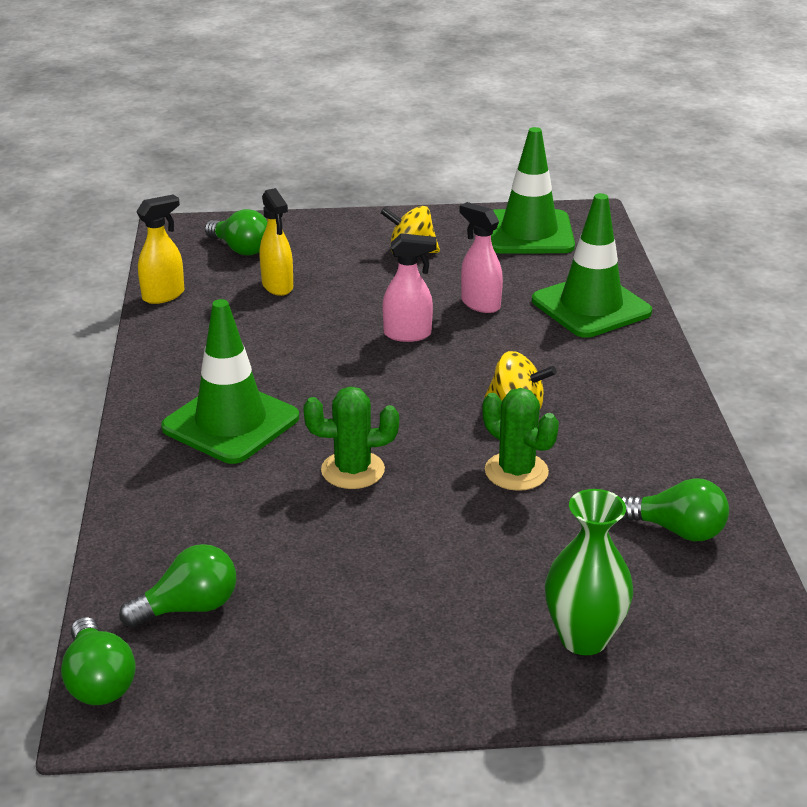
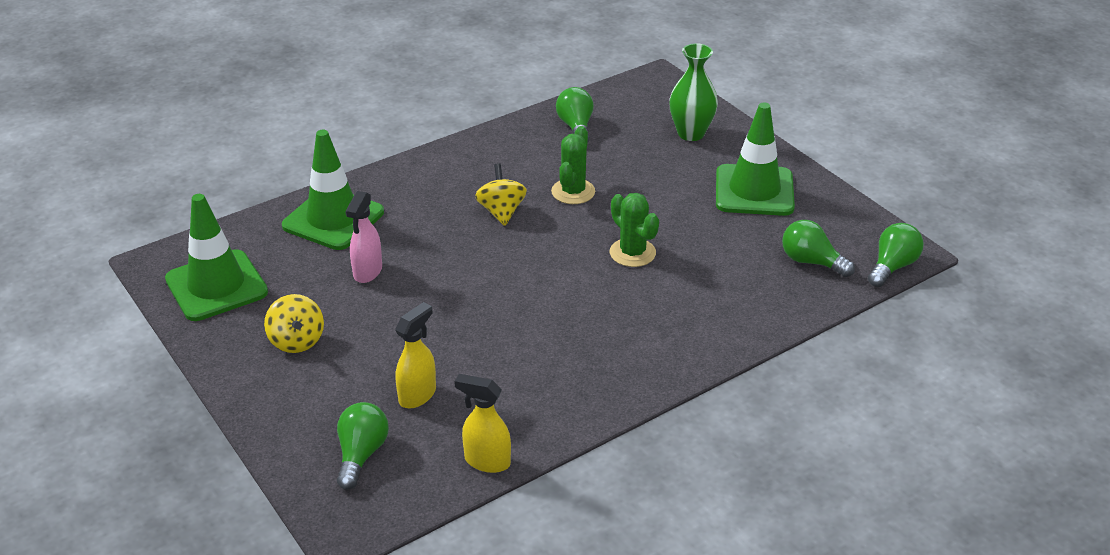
camera: 120 degrees left, 5 degrees up
(231, 423) = (633, 328): green traffic cone -> green traffic cone (754, 191)
(408, 334) = (443, 291): pink spray bottle -> none

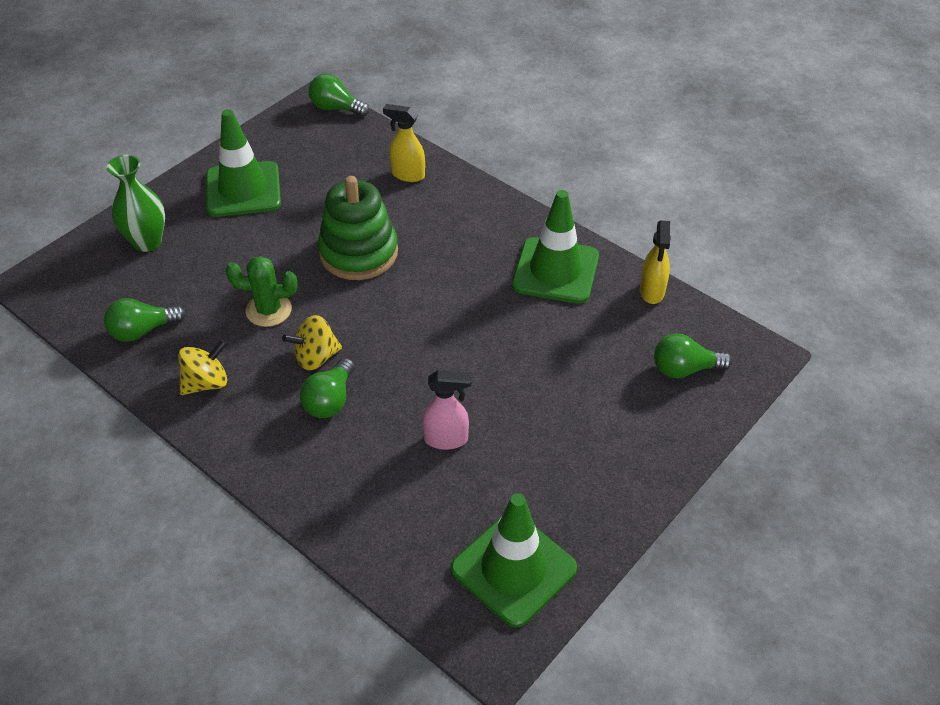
camera: 105 degrees left, 10 degrees up
(297, 341) = (570, 463): yellow spinning top -> yellow spinning top (206, 383)
(333, 219) = (363, 500): green traffic cone -> green traffic cone (555, 271)
(418, 395) = (600, 352): yellow spray bottle -> yellow spray bottle (407, 174)
(632, 253) = (358, 253): green cactus -> green stacking toy
(811, 262) = (341, 149): green light bulb -> green light bulb (330, 400)

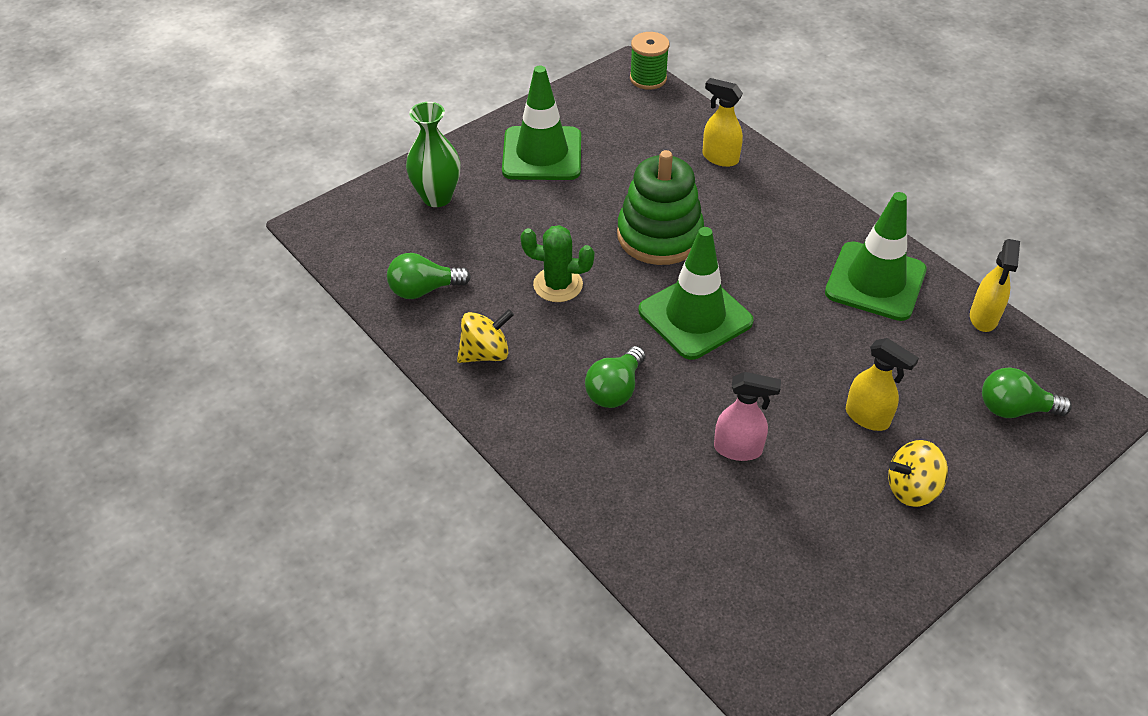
camera: 10 degrees right, 0 degrees up
(316, 357) = (604, 342): yellow spinning top -> yellow spinning top (912, 489)
(336, 108) = (648, 78): green light bulb -> green spool
(513, 569) = (801, 602): green traffic cone -> green traffic cone (695, 316)
(558, 394) = (867, 417): none -> yellow spray bottle

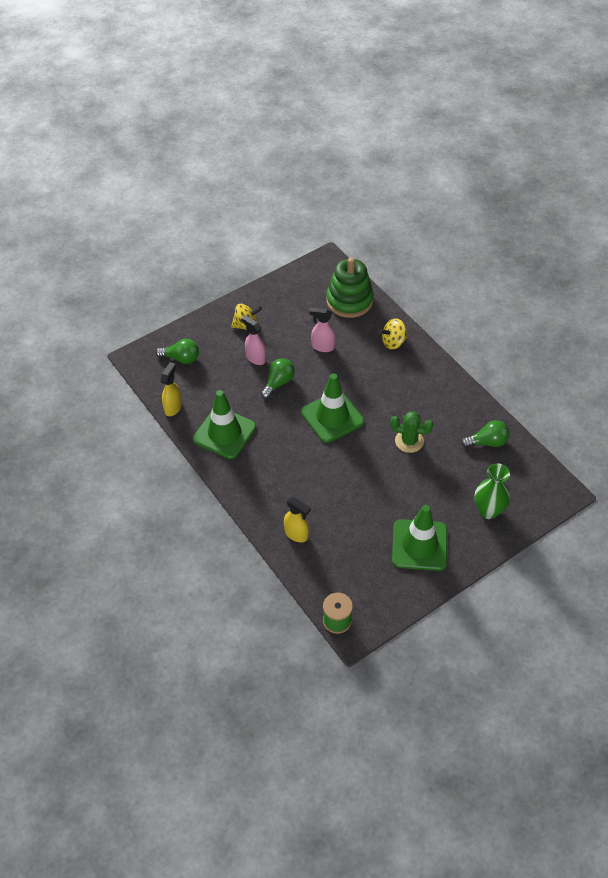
camera: 175 degrees left, 5 degrees up
(485, 353) = (448, 401): yellow spinning top -> yellow spinning top (393, 342)
(615, 390) = (380, 378): green light bulb -> green light bulb (278, 383)
(659, 235) = (346, 472): green stacking toy -> green stacking toy (349, 301)
(867, 417) = (255, 358): yellow spray bottle -> pink spray bottle

